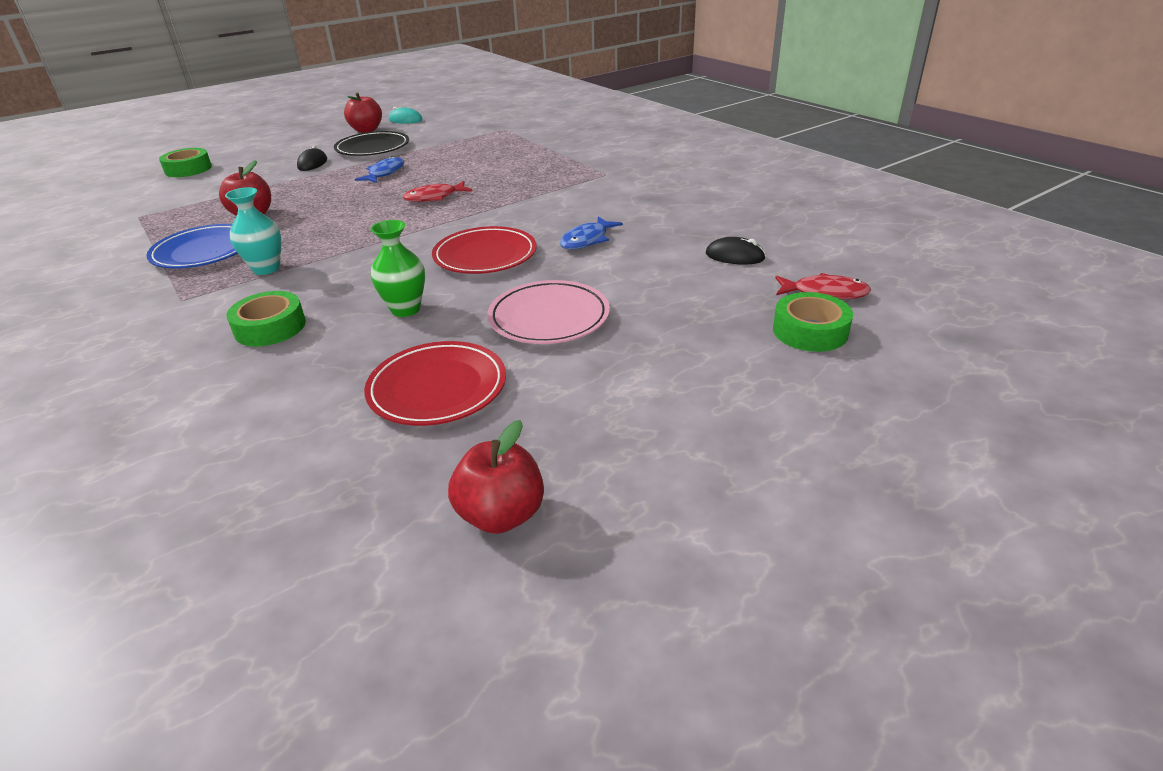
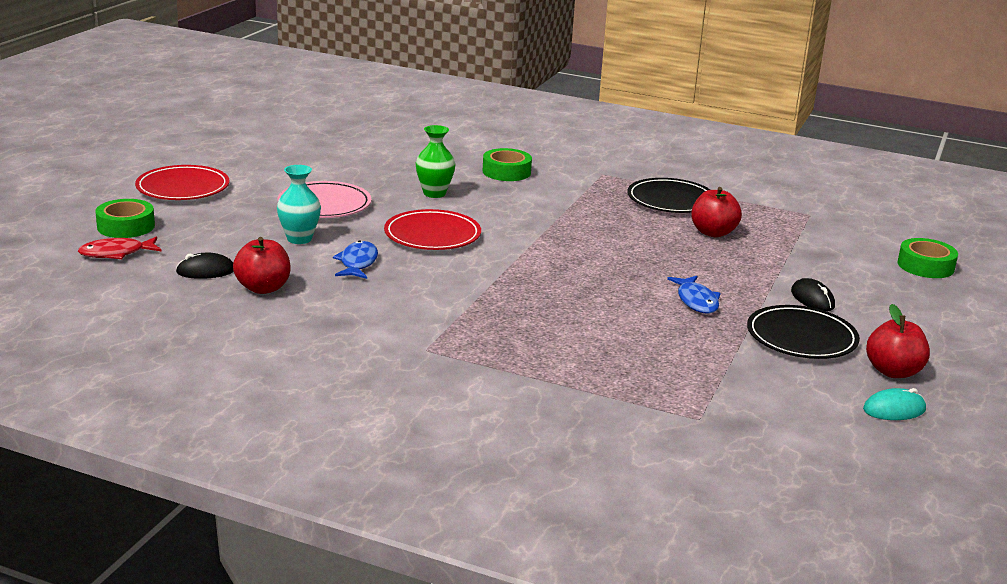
camera: 145 degrees right, 10 degrees down
(204, 251) = (671, 200): blue plate -> black plate
(266, 269) = (590, 198): turquoise vase -> turquoise vase (299, 239)
(434, 197) = (578, 280): red fish -> none
(437, 388) = (351, 166): red plate -> red plate (183, 188)
(501, 515) = (262, 139): red apple -> red apple (263, 288)

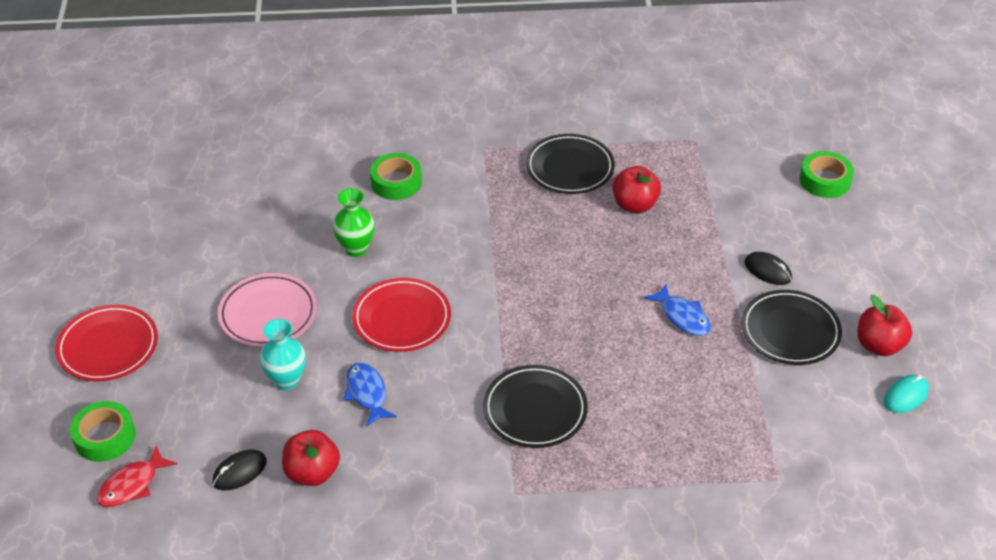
camera: 25 degrees left, 20 degrees up
(496, 311) = (535, 410): none -> black plate

